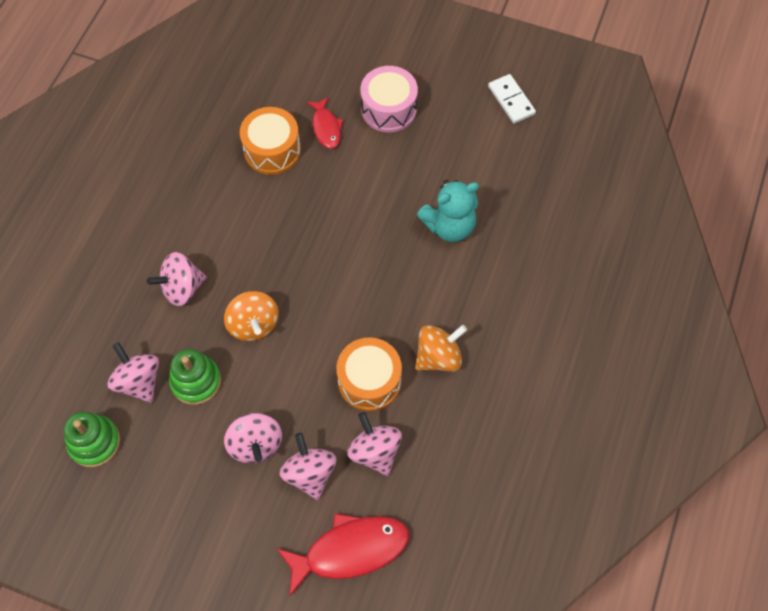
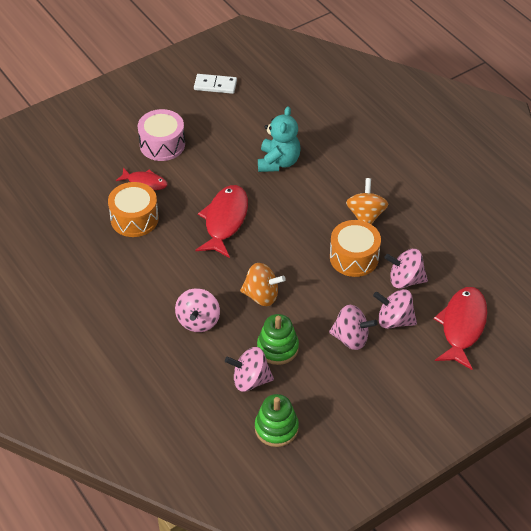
camera: 55 degrees left, 15 degrees down
(329, 229) = (225, 221): none -> red fish

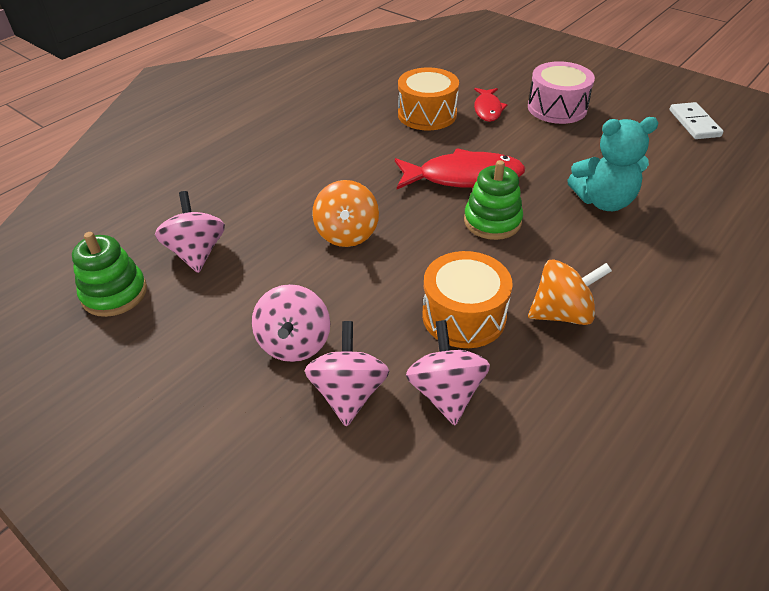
camera: 75 degrees right, 5 degrees down
(198, 321) = (286, 190): pink spinning top -> none
(277, 348) = (257, 267): green stacking toy -> green stacking toy (492, 221)
(462, 326) = (366, 507): red fish -> none

